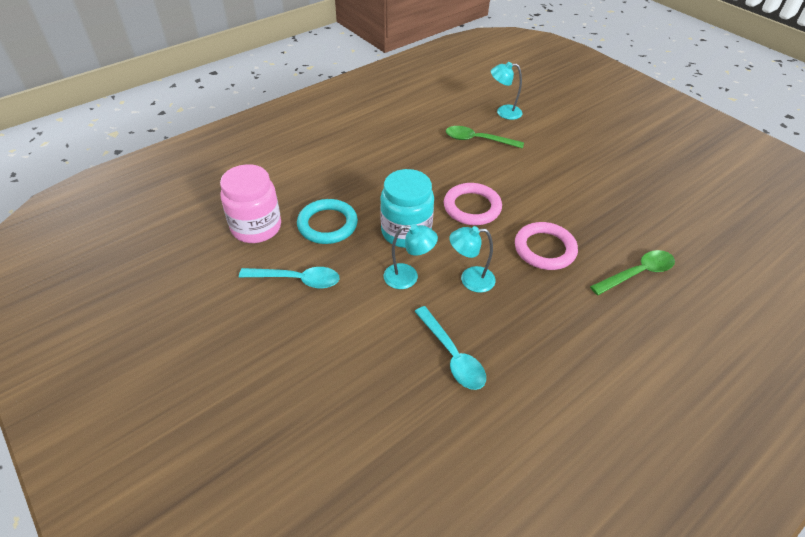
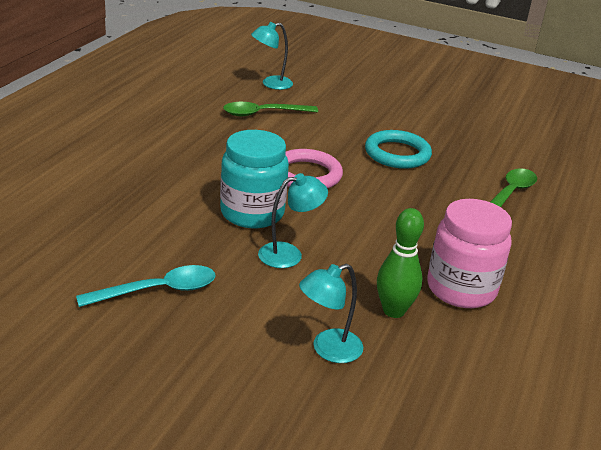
camera: 30 degrees left, 15 degrees down
(256, 227) = (58, 251): pink jar -> pink jar (461, 289)
(327, 224) = (151, 227): turquoise ring -> turquoise ring (397, 154)
(452, 355) = (393, 311): turquoise spoon -> green bowling pin
(470, 279) = (357, 239): turquoise lamp -> turquoise lamp (328, 350)
(544, 249) = (409, 195): pink ring -> none

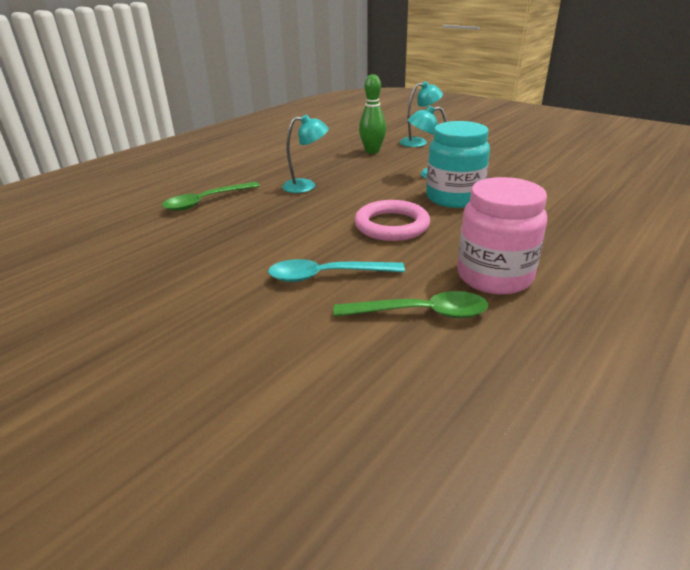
camera: 160 degrees left, 0 degrees up
(158, 290) = (521, 163): turquoise spoon -> turquoise spoon (327, 276)
(271, 84) = (389, 394): turquoise lamp -> turquoise lamp (306, 186)
(397, 154) = (273, 242): turquoise ring -> none
(461, 289) = (321, 157): pink jar -> pink jar (494, 276)

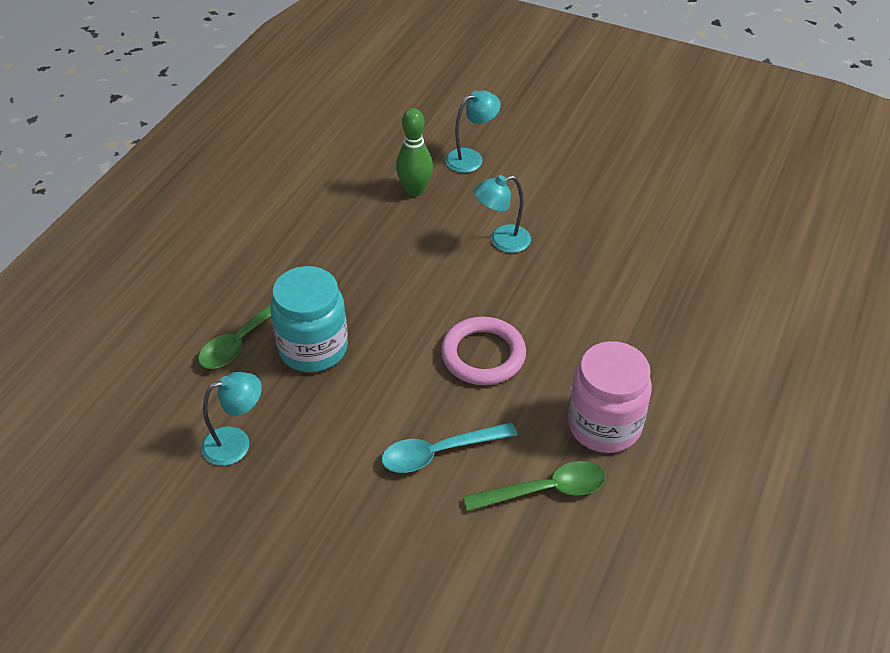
camera: 15 degrees left, 15 degrees up
(306, 186) = (356, 287): turquoise lamp -> turquoise lamp (236, 443)
(454, 198) = (541, 289): turquoise jar -> turquoise jar (313, 348)

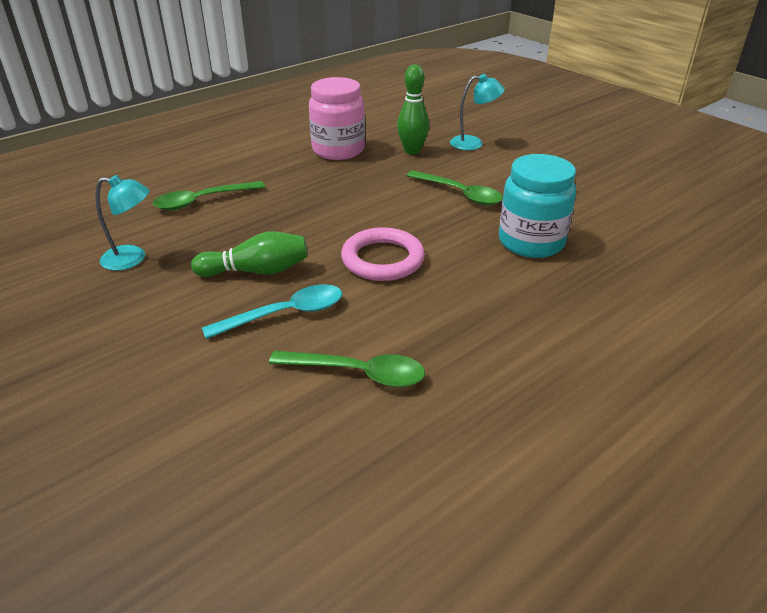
camera: 25 degrees right, 10 degrees down
(313, 348) = (248, 219): turquoise jar -> turquoise jar (531, 242)
(374, 413) = (256, 271): none -> green bowling pin
(439, 452) = (285, 314): turquoise spoon -> turquoise spoon turned 150 degrees clockwise
(502, 241) = (460, 194): turquoise lamp -> green spoon
(604, 425) = (457, 341): pink jar -> pink jar (338, 150)

